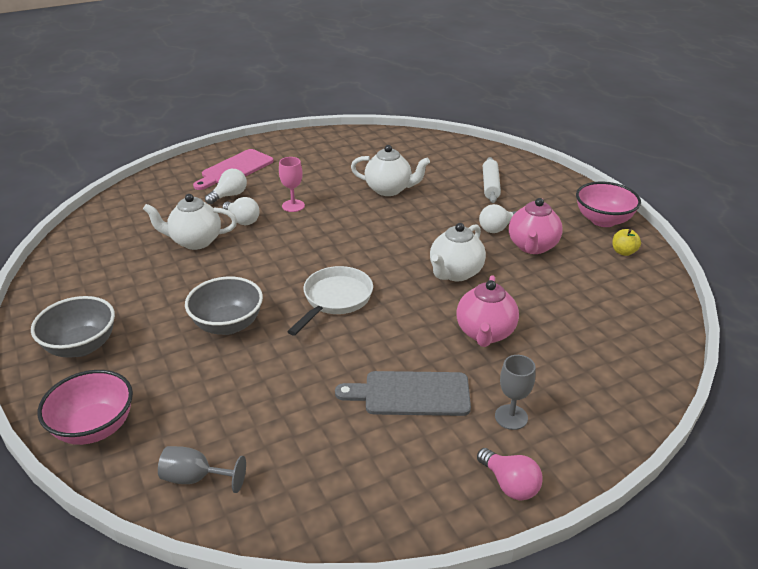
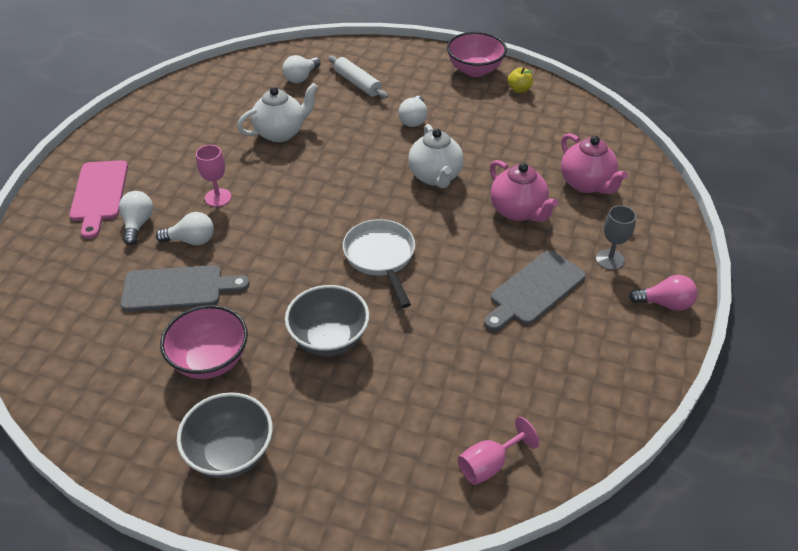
camera: 45 degrees left, 10 degrees up
(94, 428) = (357, 500): pink bowl -> pink bowl (210, 360)
(195, 241) = (178, 289): white teapot -> grey cutting board
(196, 478) = (489, 464): grey goblet -> pink goblet
(454, 164) = (301, 77): none -> white light bulb
(532, 247) = (457, 121): pink teapot -> pink teapot (586, 184)

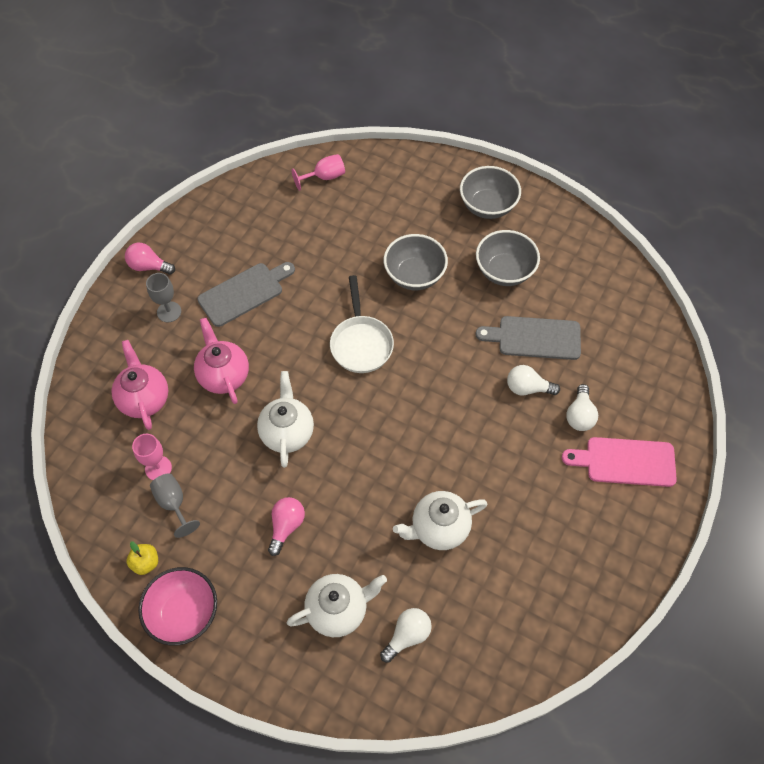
camera: 170 degrees left, 15 degrees up
(99, 194) = (625, 461): pink cutting board -> pink cutting board turned 90 degrees counterclockwise
(210, 360) = (504, 271): pink bowl -> grey bowl
(218, 197) = (505, 438): pink goblet -> pink goblet (158, 468)
(357, 83) = (338, 610): white rolling pin -> white teapot
(413, 120) = (286, 526): white light bulb -> pink light bulb
(516, 121) = (173, 503): none -> grey goblet

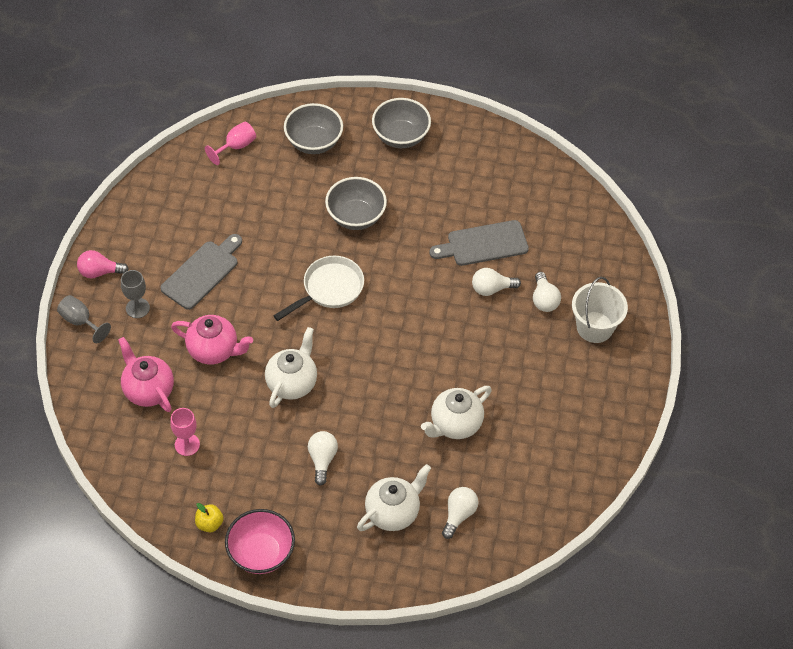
camera: 20 degrees left, 5 degrees down
(173, 503) = (214, 469): grey goblet -> grey goblet (80, 321)
(224, 375) = (214, 350): pink teapot -> pink teapot turned 150 degrees clockwise
(286, 526) = (322, 459): pink light bulb -> white light bulb
(287, 432) = (292, 383): white teapot -> white teapot turned 45 degrees clockwise
(361, 343) = (329, 289): white pan -> white pan turned 105 degrees counterclockwise
(504, 271) = (436, 192): grey bowl -> grey bowl (314, 142)
(625, 461) = (594, 327): pink cutting board -> white bucket

